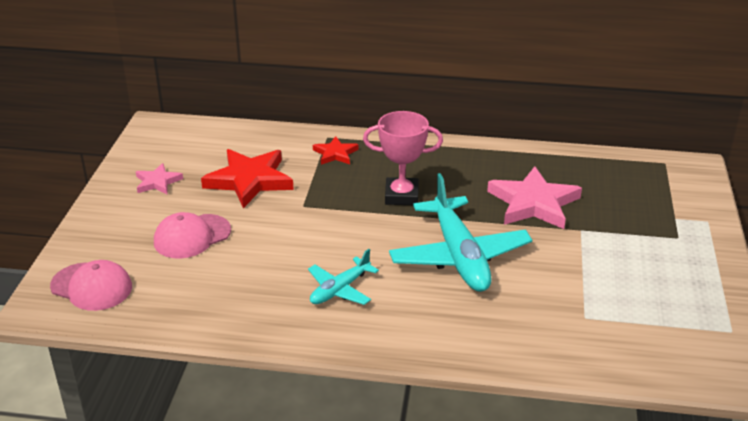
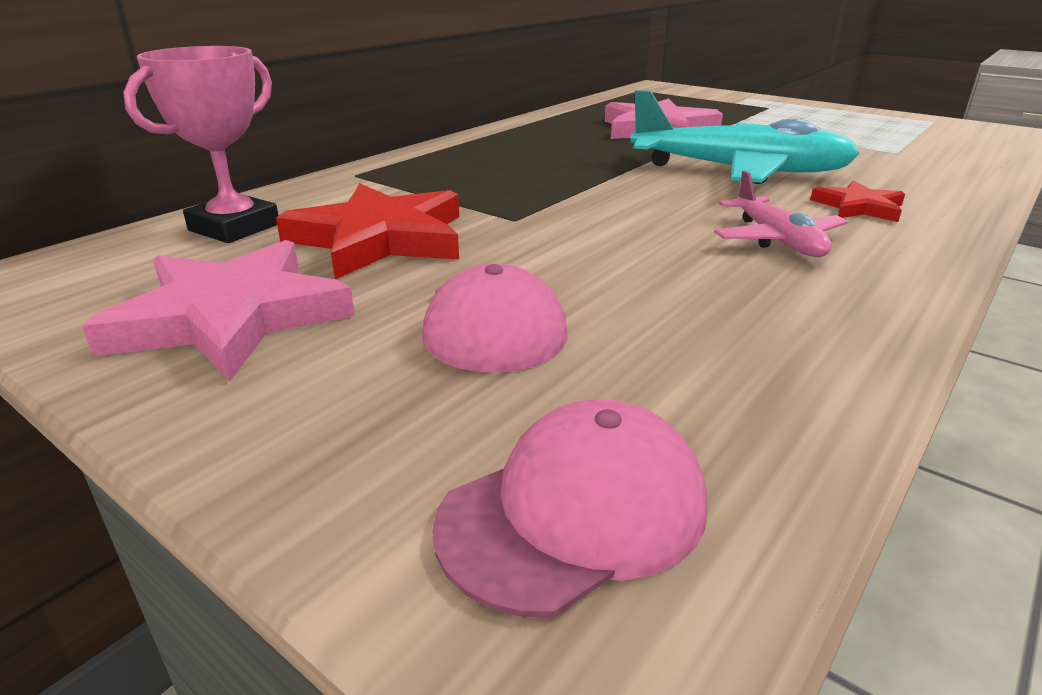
camera: 60 degrees left, 5 degrees down
(157, 182) = (230, 317): pink star -> pink star, size x1.89
(335, 153) = (406, 178): red star -> red star (858, 207)
(340, 290) = (777, 240): turquoise plane -> pink plane
(401, 196) = (568, 169): pink trophy -> pink trophy (234, 227)

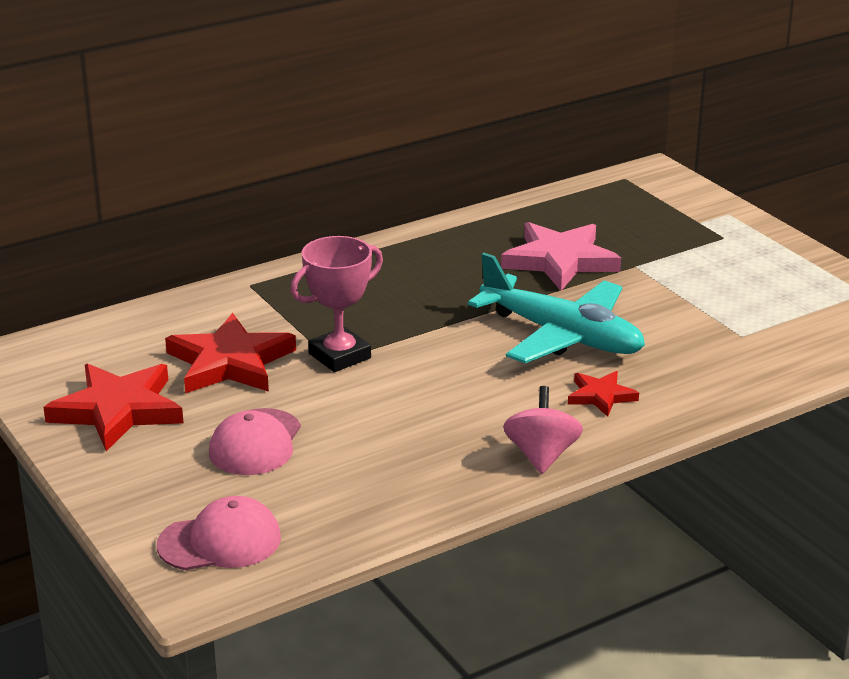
camera: 20 degrees right, 0 degrees up
(230, 317) = (118, 410): pink star -> red star
(234, 227) = (142, 333): pink trophy -> pink trophy (339, 356)
(777, 240) = (494, 416): pink plane -> none
(897, 268) = (541, 455): none -> pink spinning top

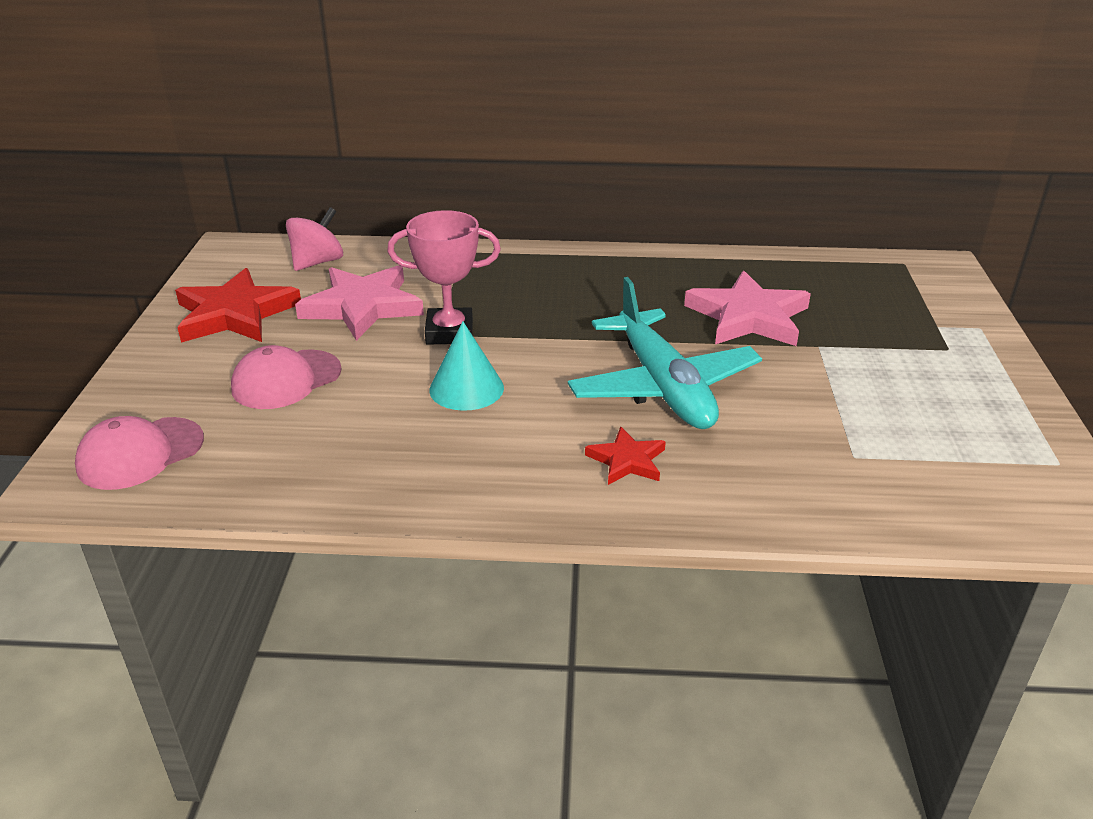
camera: 35 degrees right, 5 degrees up
(220, 541) = (140, 453): pink cap -> pink cap turned 120 degrees clockwise
(230, 362) = (362, 307): red star -> pink star
(416, 393) = (466, 388): none -> turquoise cone
(541, 455) = (494, 497): pink spinning top -> pink spinning top (317, 262)

